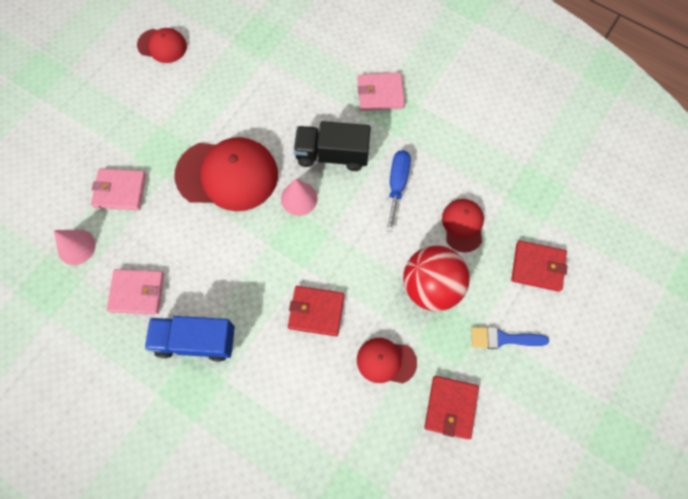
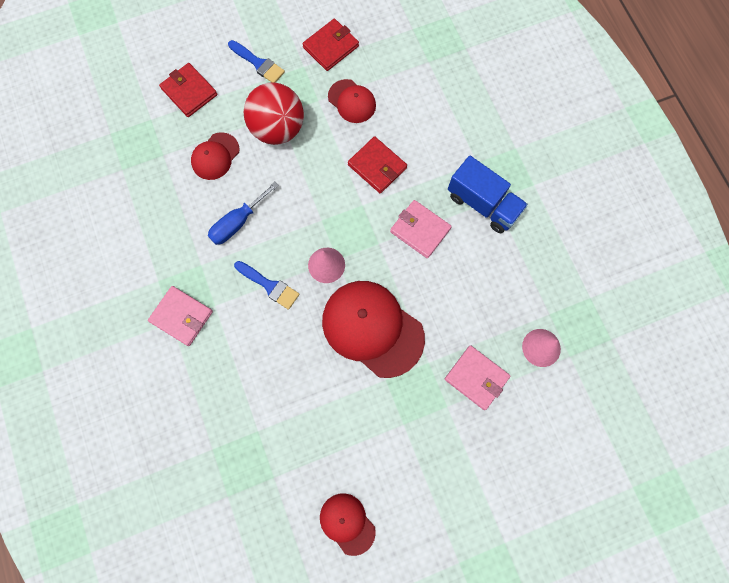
camera: 145 degrees left, 5 degrees up
(137, 292) = (508, 272): pink wallet -> pink wallet (420, 230)
(332, 155) = (269, 286): black truck -> blue brush

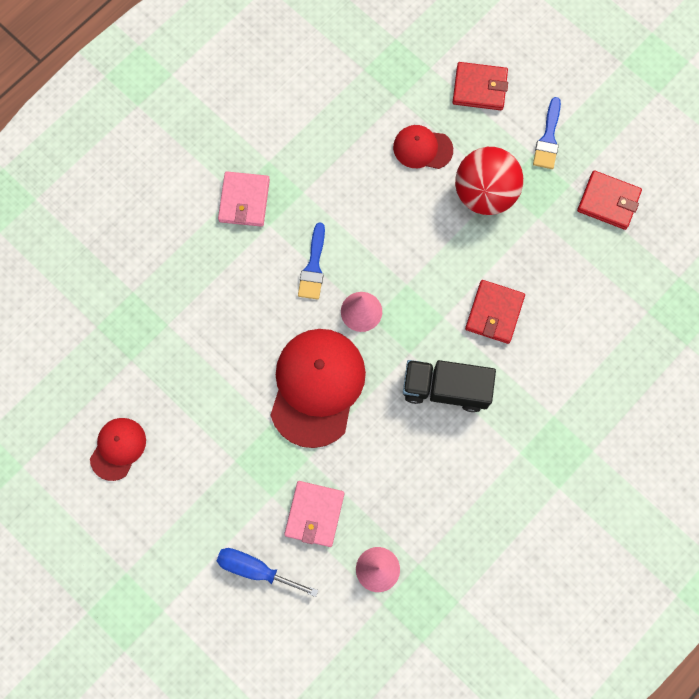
camera: 65 degrees right, 0 degrees up
(189, 92) = (479, 88): red wallet -> red wallet turned 75 degrees clockwise
(238, 222) = (363, 205): blue screwdriver -> blue screwdriver (256, 569)
(352, 101) = (555, 253): red cap -> none
(420, 230) = (445, 388): pink wallet -> black truck
(483, 204) = (508, 442): blue truck -> none

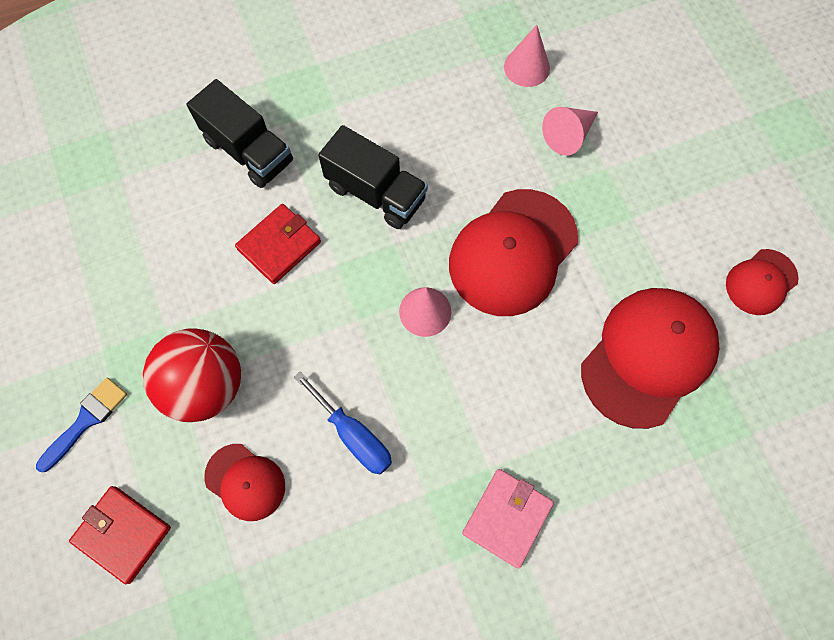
camera: 155 degrees left, 5 degrees down
(186, 350) = (648, 357): none -> red cap
(256, 569) = (647, 113): blue screwdriver -> blue screwdriver (353, 435)
(313, 267) = (456, 389): blue brush -> none
(314, 514) = (568, 135): pink wallet -> pink cone
(564, 379) = (249, 151): none -> black truck
(608, 201) = (74, 310): red wallet -> none

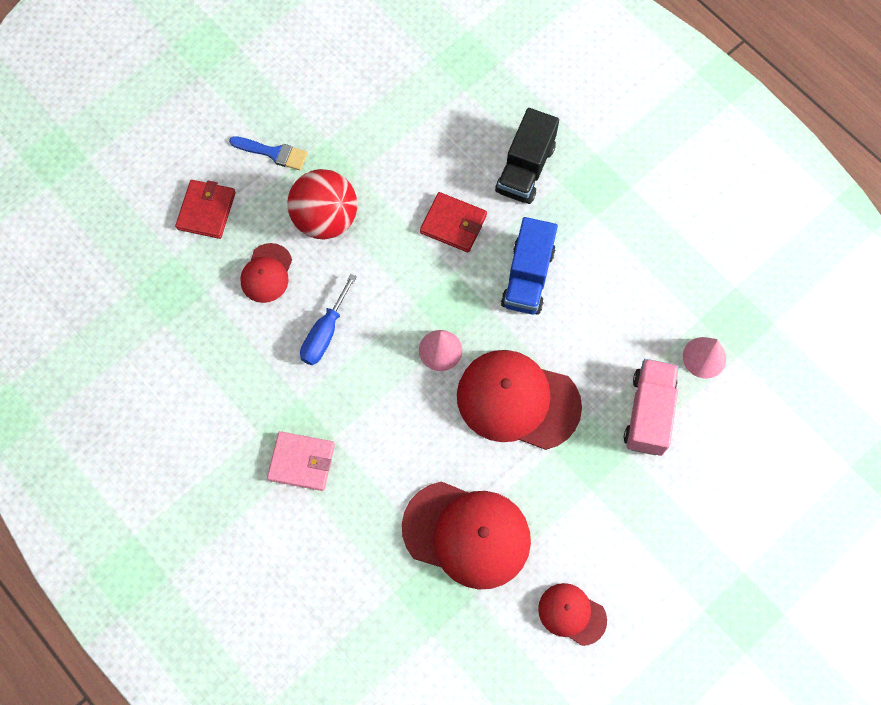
camera: 70 degrees right, 0 degrees up
(376, 193) = (527, 277): black truck -> blue truck
(568, 135) = (648, 413): pink cone -> pink truck

